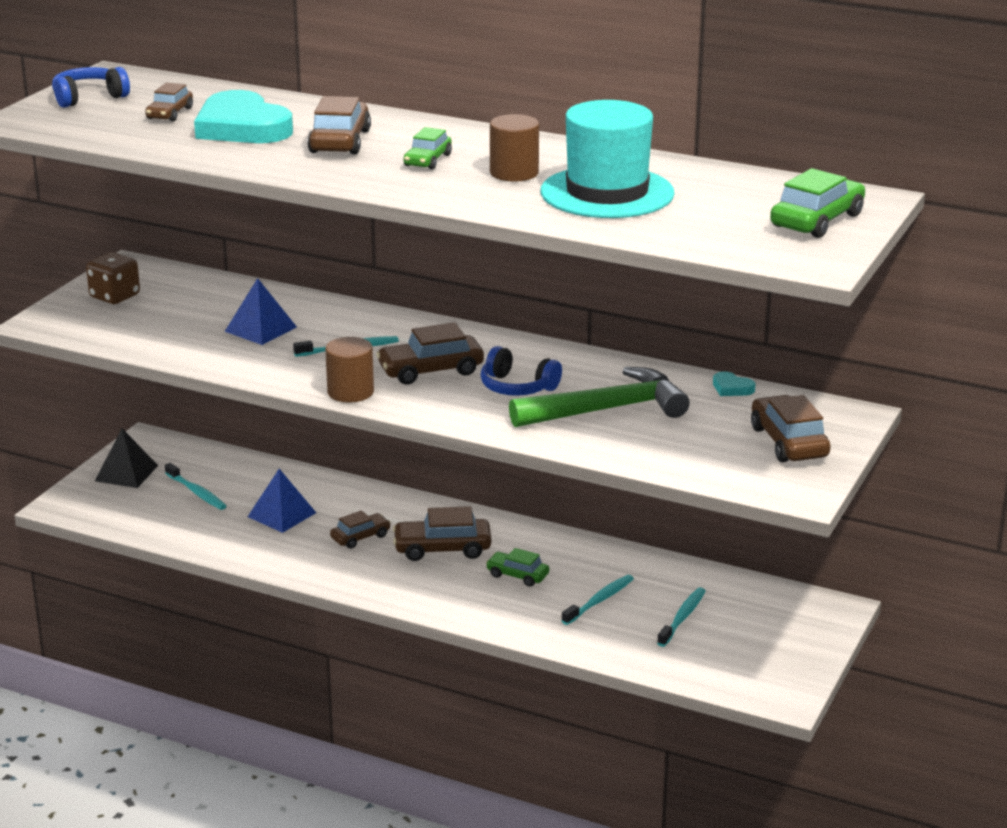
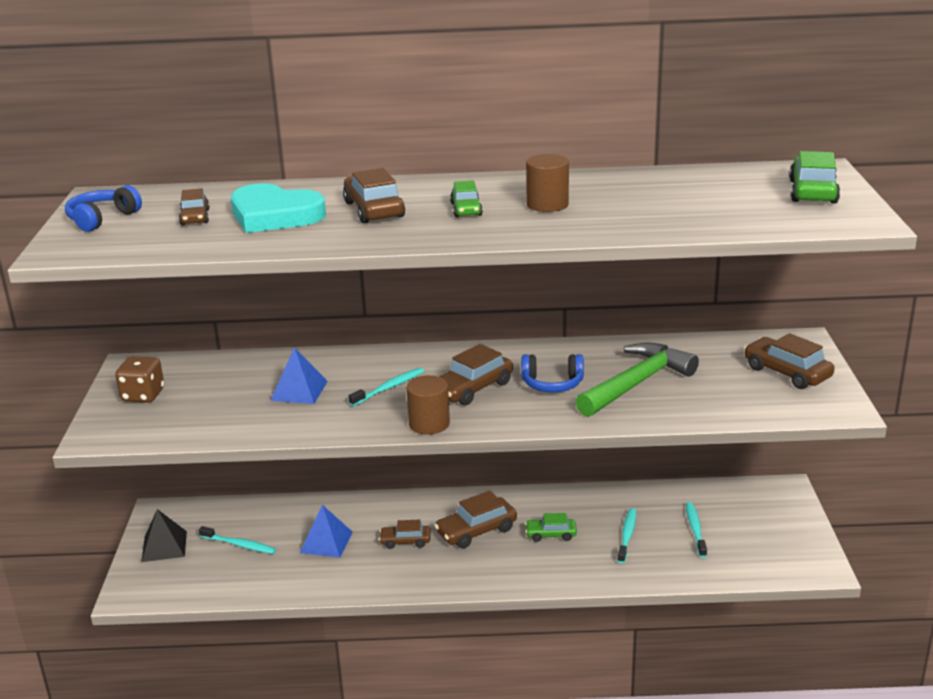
camera: 25 degrees left, 0 degrees up
(360, 537) = (405, 541): brown car -> brown car turned 120 degrees counterclockwise
(607, 193) = (638, 204): turquoise hat -> none
(732, 388) = (701, 342): turquoise heart -> none

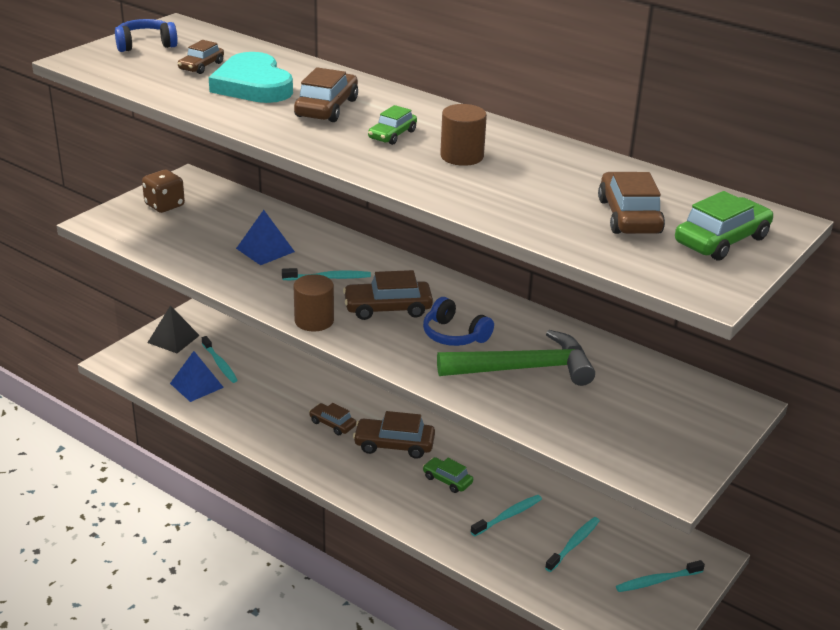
camera: 35 degrees right, 5 degrees up
(326, 542) = (278, 394): blue pyramid -> blue pyramid (196, 385)
(777, 523) = (657, 581): none -> turquoise toothbrush
(787, 372) = (675, 426): brown car -> brown car (629, 216)

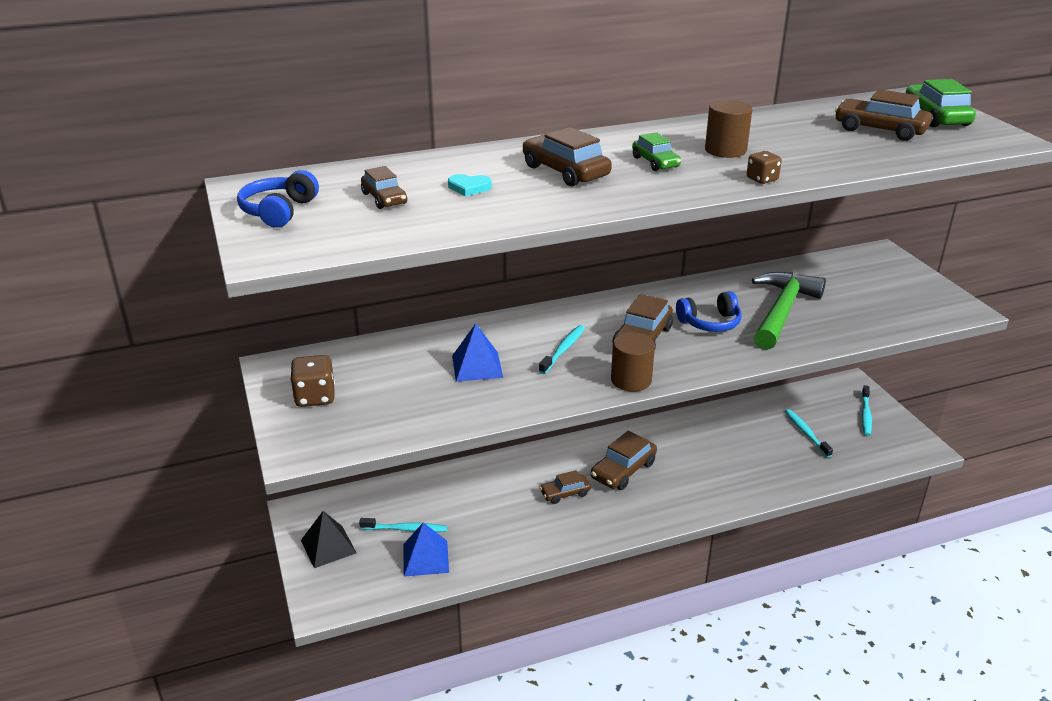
camera: 55 degrees left, 0 degrees up
(253, 85) = (469, 187): turquoise heart -> turquoise heart, size x0.40
(410, 183) = (762, 179): none -> brown dice
(447, 480) = (690, 461): green car -> none
(508, 516) = (754, 449): turquoise toothbrush -> none

